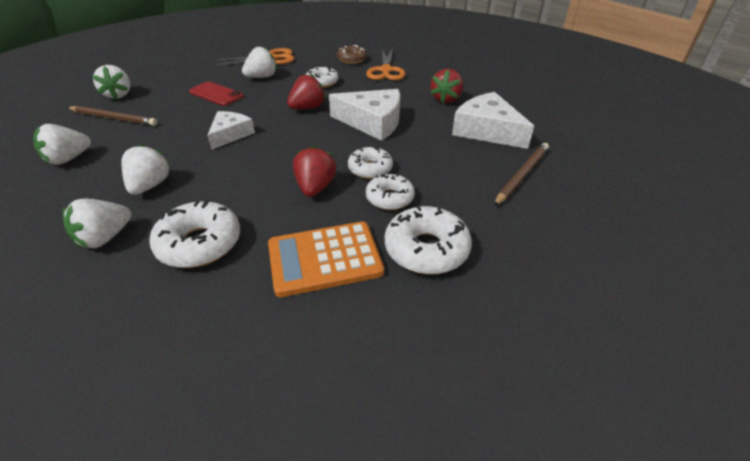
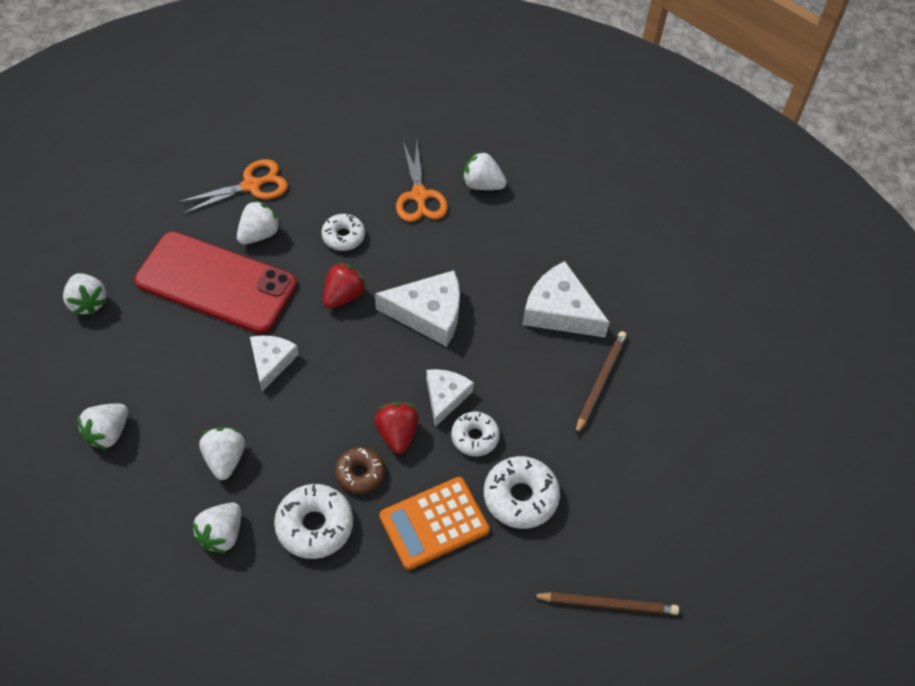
camera: 15 degrees left, 15 degrees up
(114, 118) = (112, 352): brown pencil -> brown pencil (607, 604)
(216, 94) = (216, 283): red phone -> red phone, size x2.13
(352, 59) = (366, 173): brown donut -> brown donut (360, 474)
(370, 169) = (445, 397): white donut -> white cheese
(434, 69) = (482, 184): none -> white strawberry
(445, 99) = (506, 253): red strawberry -> none

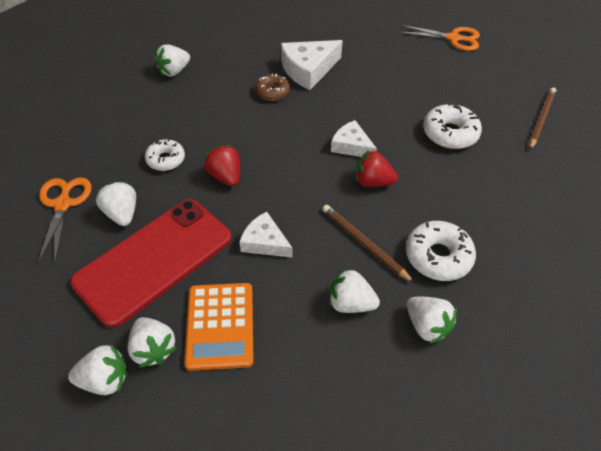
camera: 65 degrees left, 5 degrees down
(108, 433) = (279, 398): white strawberry -> white strawberry (153, 349)
(360, 474) = (399, 214): brown donut -> brown donut (272, 92)
(419, 196) = (158, 105): orange scissors -> orange scissors (453, 38)
(429, 314) = (273, 133): white cheese -> none
(434, 523) = (457, 184): orange calculator -> orange calculator (220, 326)
(475, 437) = (393, 141): white donut -> none
(600, 382) = (374, 70): brown pencil -> brown pencil (364, 243)

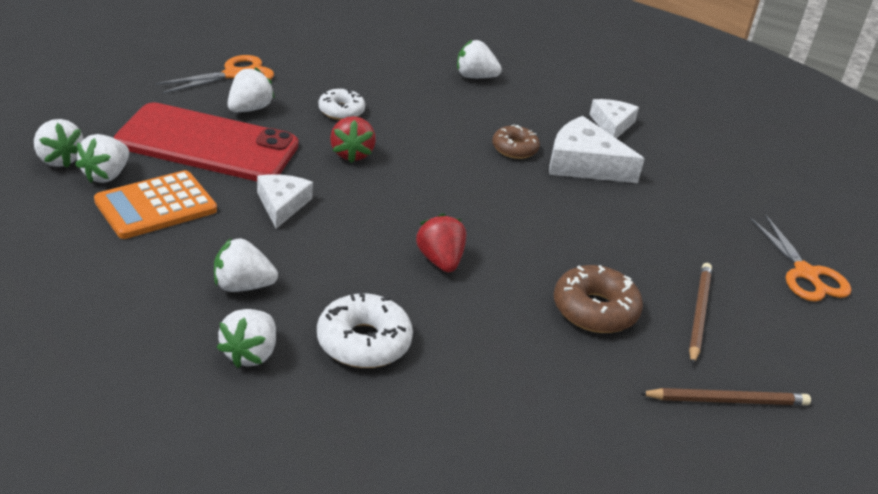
camera: 55 degrees right, 15 degrees down
(225, 176) = (351, 154): red strawberry -> red strawberry turned 150 degrees clockwise
(350, 303) = (242, 286): white strawberry -> white strawberry turned 75 degrees counterclockwise
(351, 146) = (485, 230): white cheese -> white cheese (612, 124)
(364, 243) = (336, 276): brown pencil -> brown pencil (698, 314)
(450, 133) = (595, 310): white donut -> brown donut

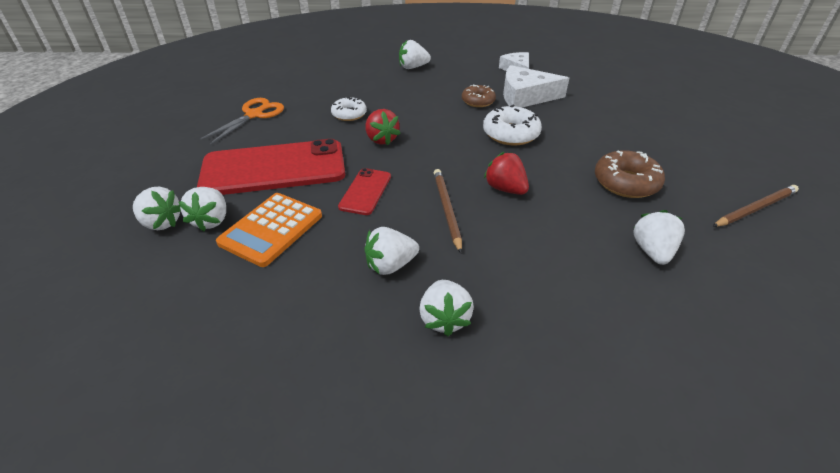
camera: 20 degrees left, 5 degrees up
(249, 109) = (284, 134): white strawberry -> white strawberry (652, 251)
(282, 204) = (365, 191): white cheese -> red phone
(363, 342) = (514, 270): white donut -> white donut (510, 134)
(698, 314) = (680, 161): brown pencil -> brown pencil (446, 210)
(805, 274) = (702, 115): orange scissors -> none

